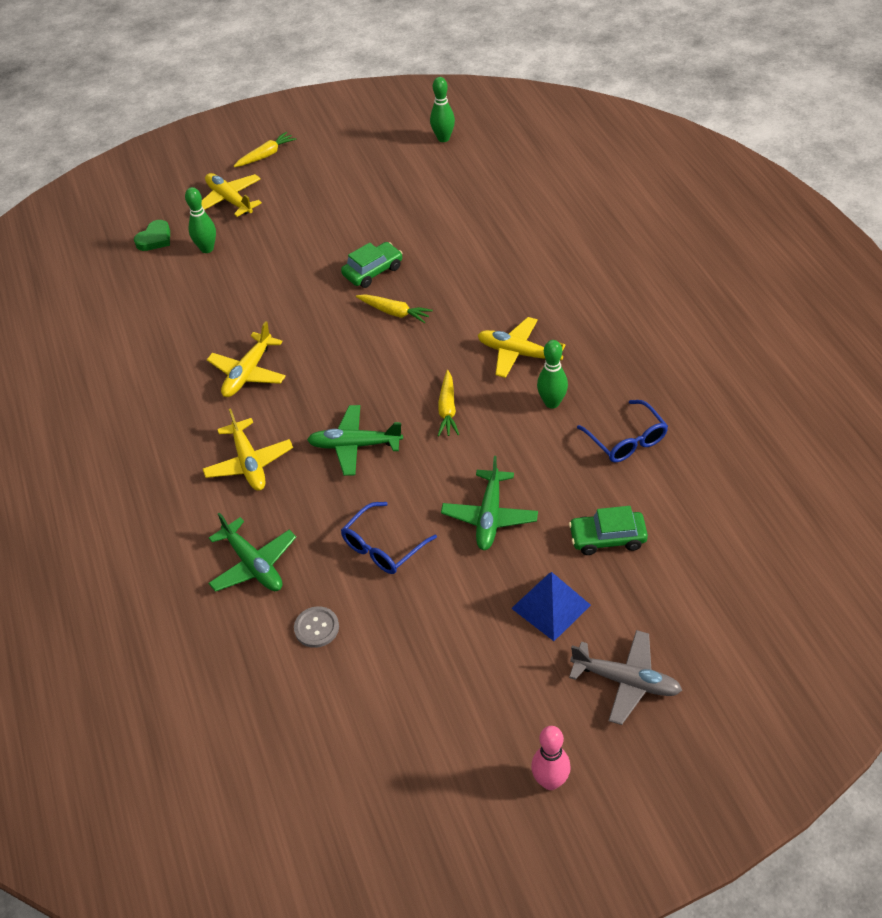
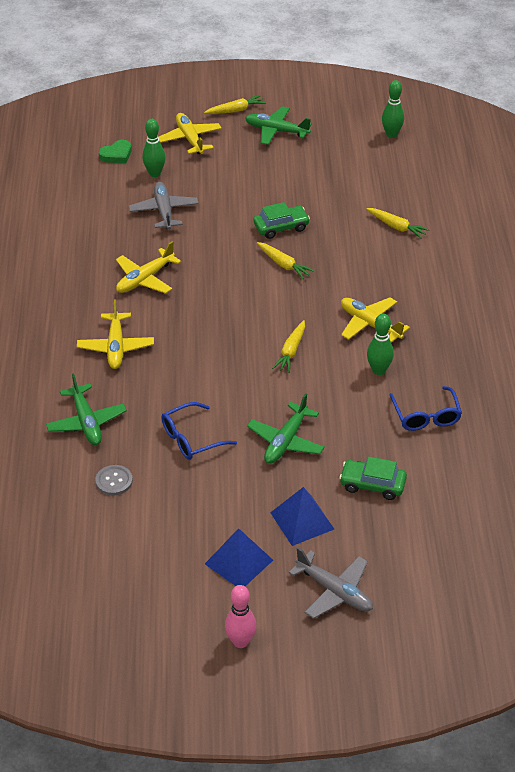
camera: 15 degrees right, 5 degrees down
(235, 288) = (164, 211): none -> grey plane
(354, 445) = (204, 357): green plane -> green plane (276, 131)
(495, 237) = (396, 227): none -> yellow carrot
(503, 681) = (239, 562): none -> blue pyramid

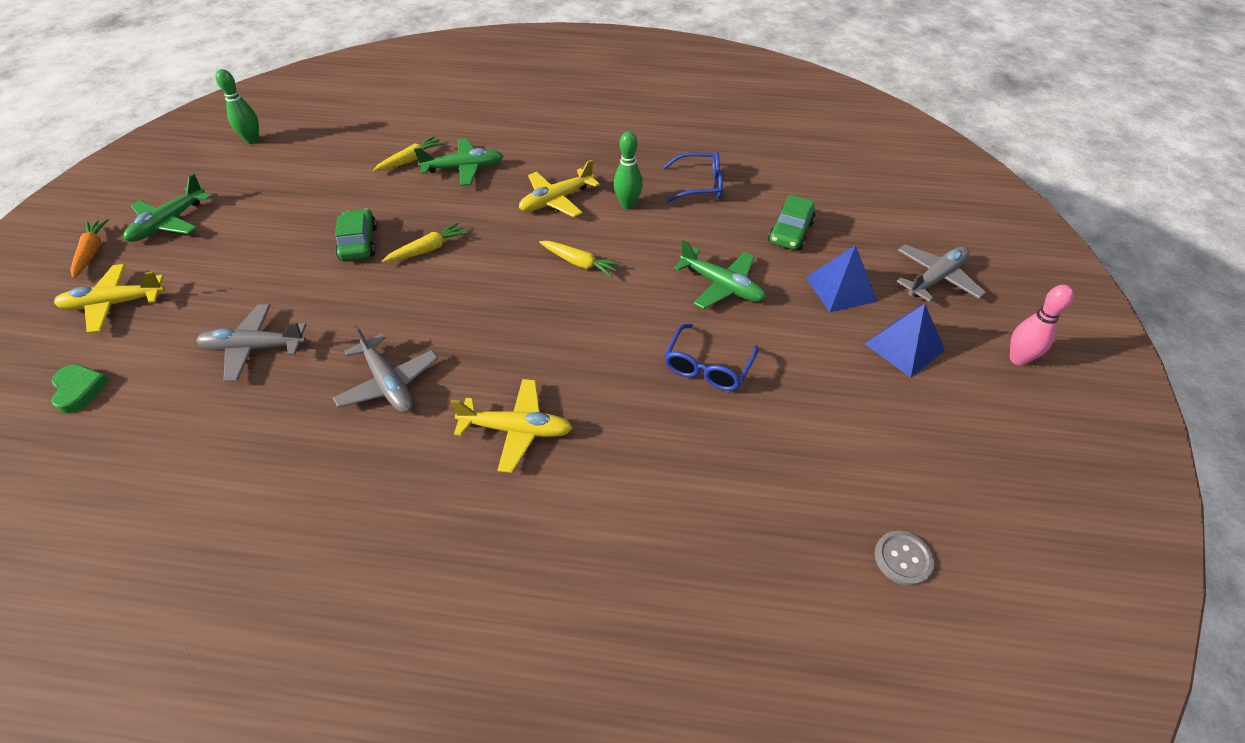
camera: 80 degrees left, 5 degrees up
(86, 422) = (660, 478): green plane -> green plane (464, 168)
(114, 481) = (776, 455): grey button -> grey button (903, 559)
(145, 279) = (389, 383): yellow plane -> grey plane
(154, 173) = (161, 349): green bowling pin -> none
(191, 439) = (707, 367): blue glasses -> blue glasses turned 45 degrees clockwise
(236, 110) = (92, 252): yellow carrot -> orange carrot

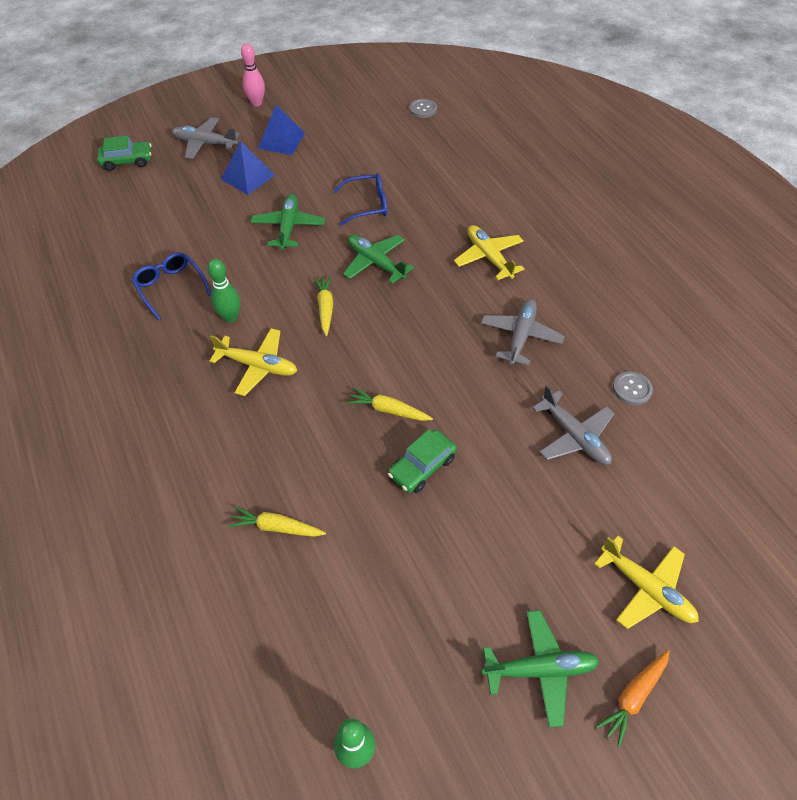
camera: 125 degrees left, 5 degrees up
(79, 390) = (710, 511): green heart -> none
(227, 430) = (632, 389): none -> grey button
(464, 168) = (258, 468): green plane -> green plane (375, 263)
(790, 232) = (201, 217): green car -> green car (127, 161)

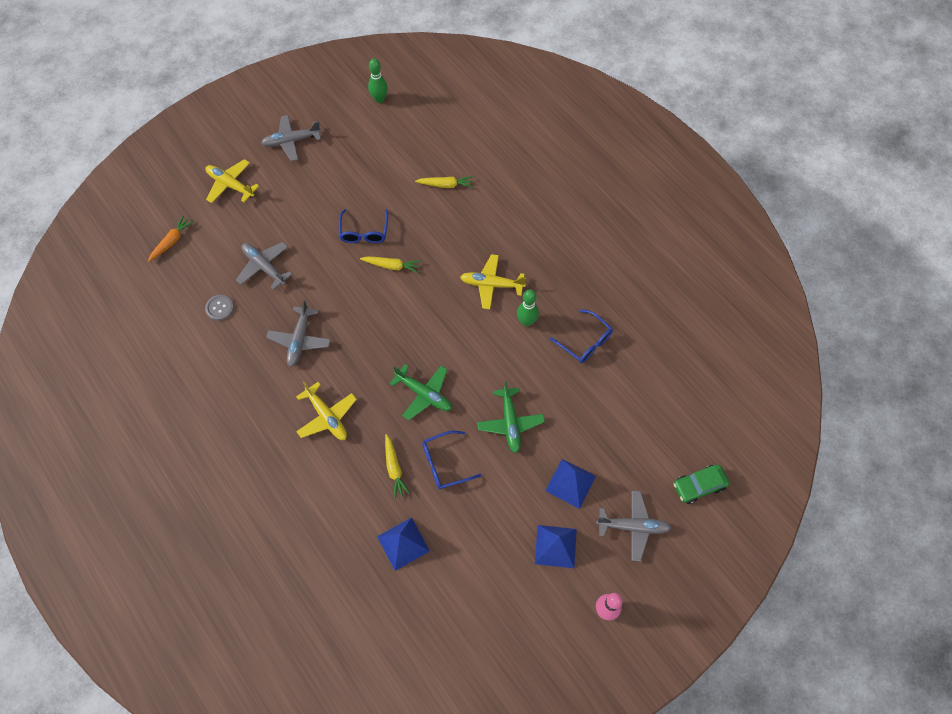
camera: 170 degrees right, 10 degrees up
(325, 308) = (455, 342): yellow carrot -> yellow carrot (394, 468)
(420, 157) = (403, 543): none -> blue pyramid
(422, 466) = (364, 232): green car -> blue glasses
(423, 109) = (411, 632): grey button -> none
(540, 669) = (291, 141): green plane -> grey plane
(633, 697) = (245, 137): orange carrot -> orange carrot (172, 241)

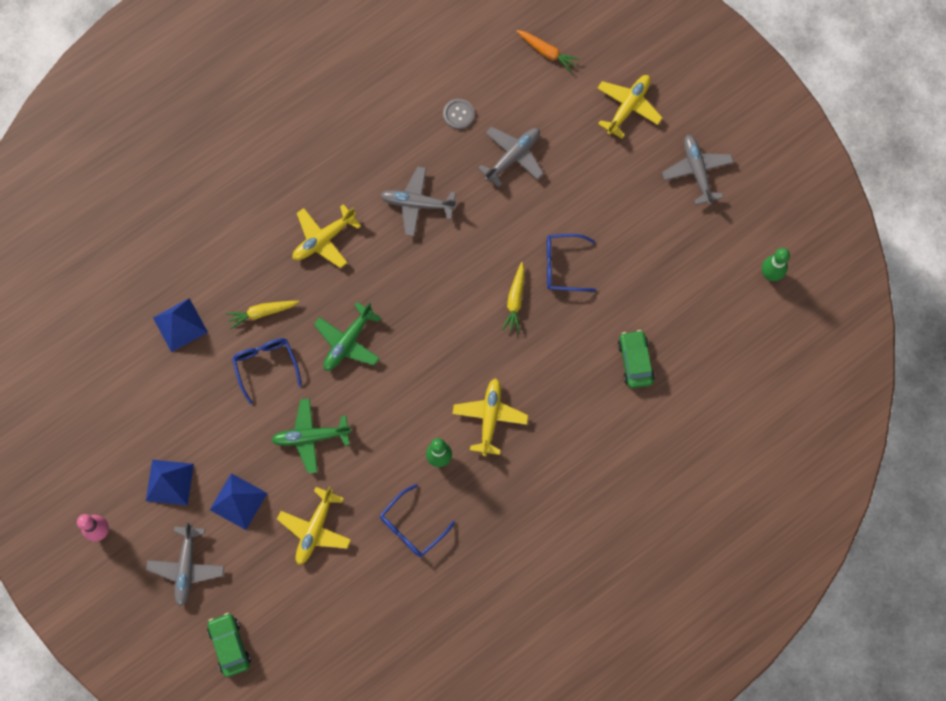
camera: 90 degrees right, 10 degrees up
(446, 185) = (635, 361): yellow carrot -> green car
(592, 417) = (315, 529): none -> yellow plane

